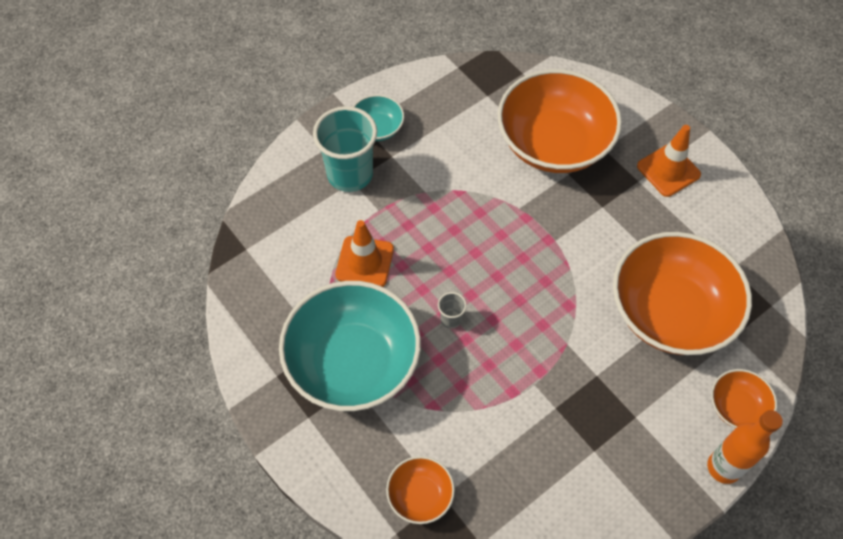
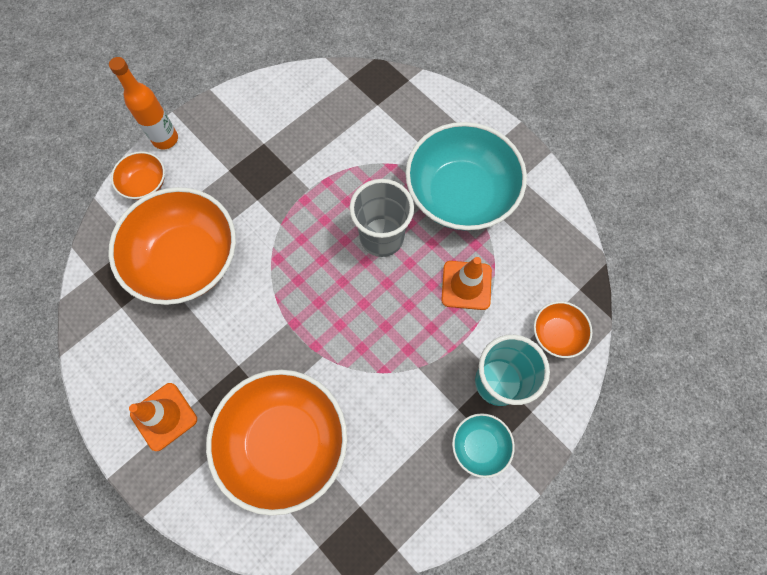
camera: 175 degrees right, 10 degrees up
(420, 495) = (394, 104): orange bowl -> orange bowl (557, 334)
(451, 319) = (382, 237): grey cup -> grey cup, size x2.32

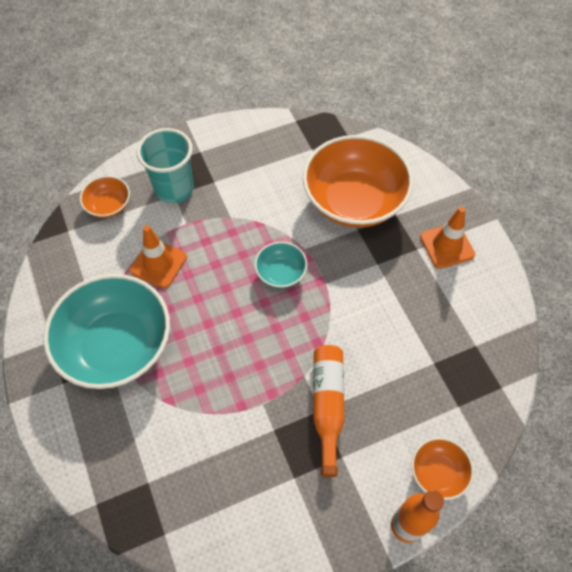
camera: 160 degrees left, 10 degrees down
(186, 260) = (406, 370): orange bowl -> none
(251, 206) = (328, 405): none -> orange bottle
(382, 237) = (212, 329): grey cup -> none
(479, 446) = (210, 156): turquoise bowl -> turquoise bowl (281, 273)

